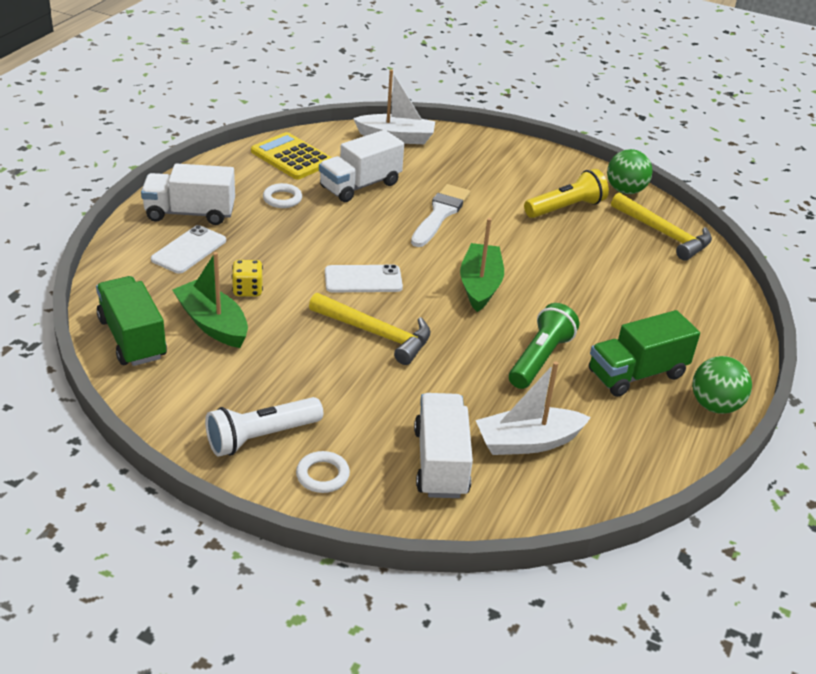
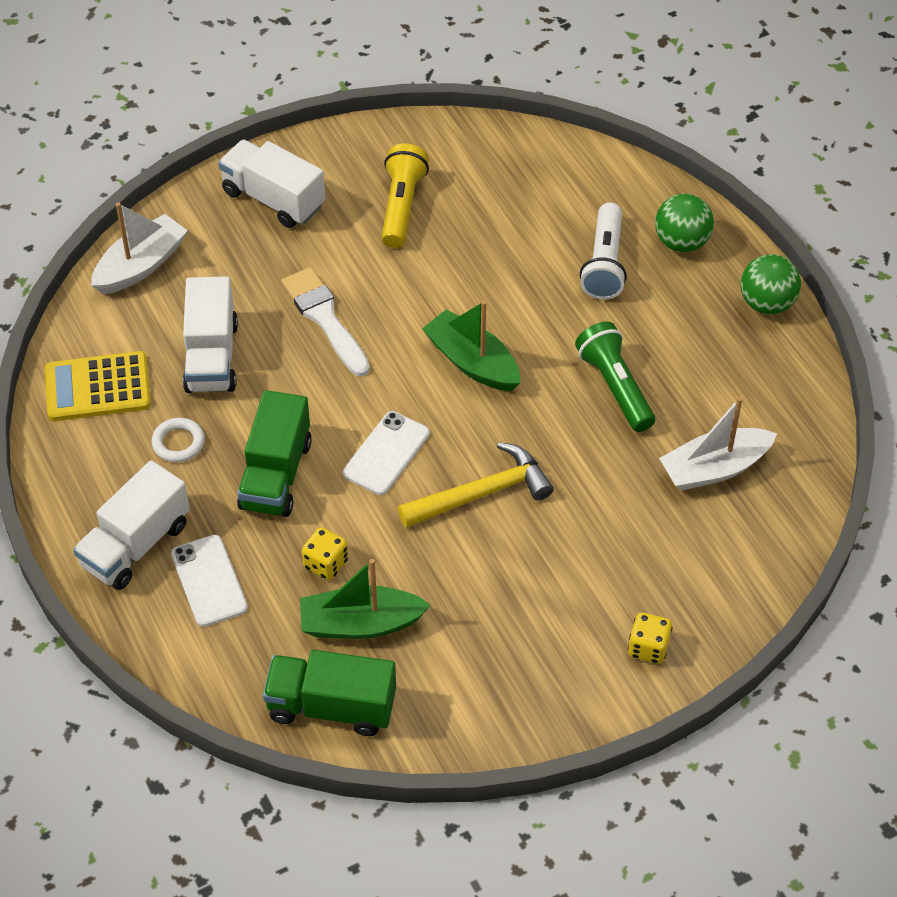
camera: 50 degrees left, 15 degrees up
(261, 437) = (564, 669): white flashlight -> white flashlight (604, 264)
(322, 475) = (648, 648): white ring -> yellow dice
(441, 462) = (694, 549): white truck -> white truck (273, 199)
(528, 442) = (714, 468): white boat -> white boat turned 45 degrees clockwise
(625, 191) = (412, 136): green ball -> green ball (681, 242)
(636, 374) = (688, 329): green truck -> green truck (276, 474)
(663, 234) = (508, 159): yellow hammer -> none

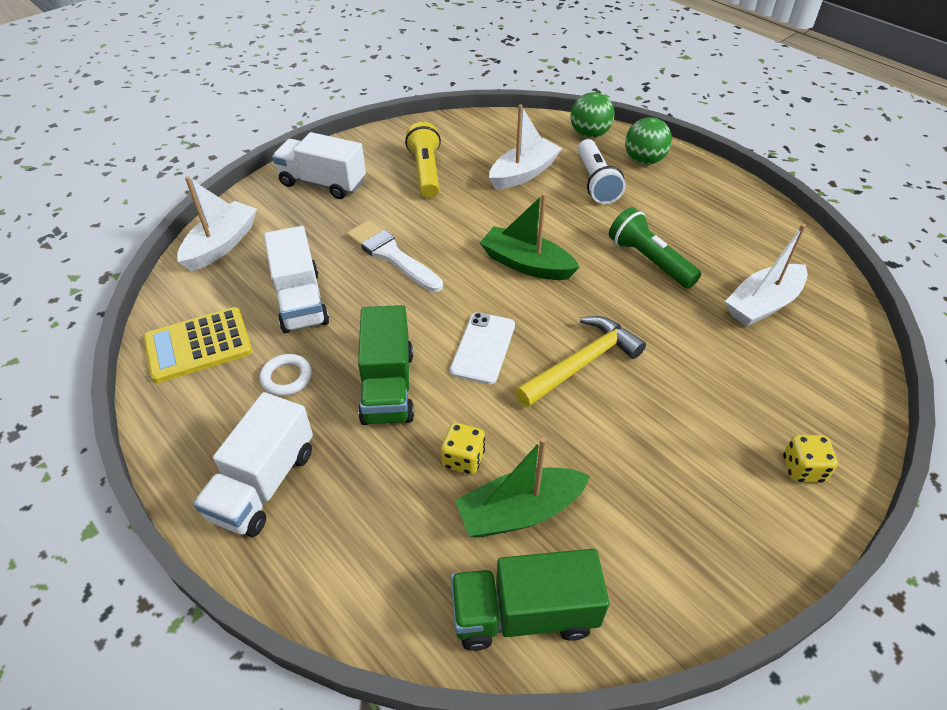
camera: 15 degrees left, 5 degrees down
(209, 581) = (350, 504): white phone -> none
(520, 232) = (523, 173): none -> white boat
(766, 303) = (727, 186): green ball -> green ball (589, 134)

